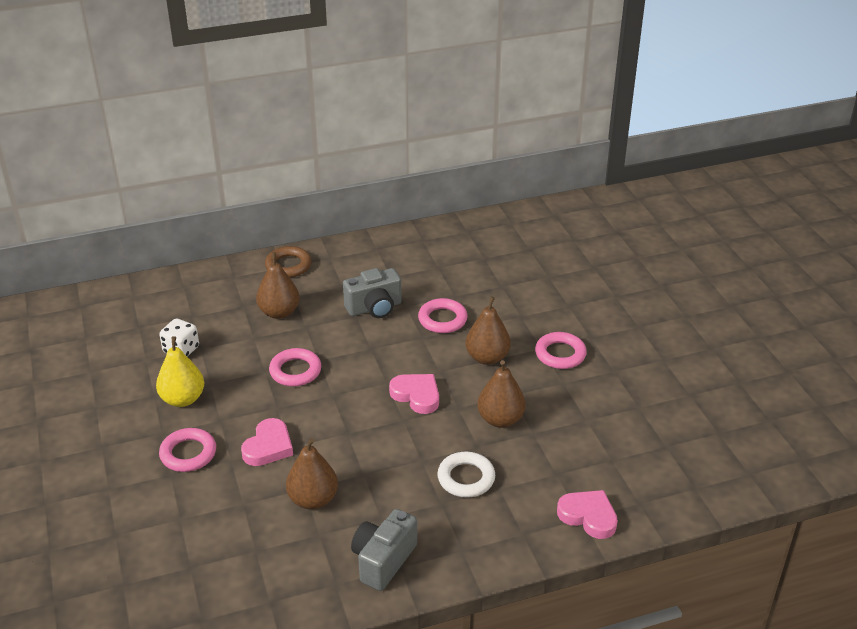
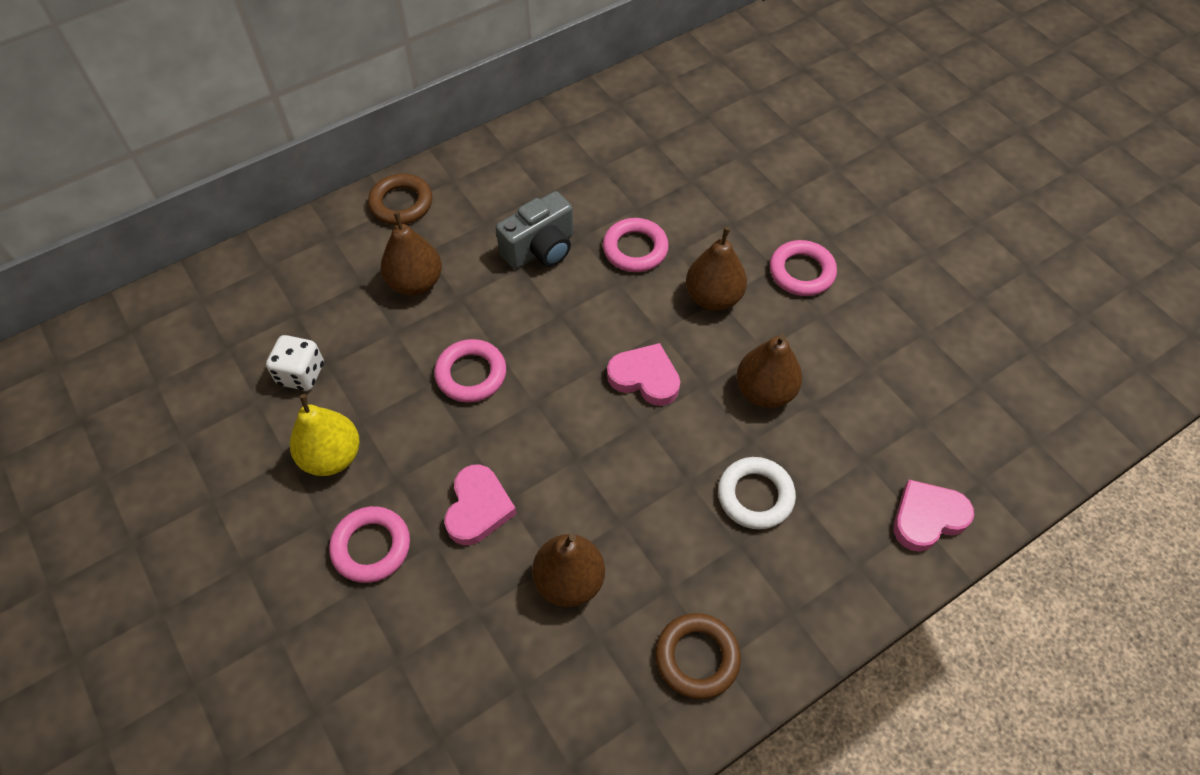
camera: 15 degrees left, 20 degrees up
(383, 560) = (697, 657): grey camera -> brown ring
(588, 516) = (927, 518): pink heart -> pink heart turned 45 degrees counterclockwise

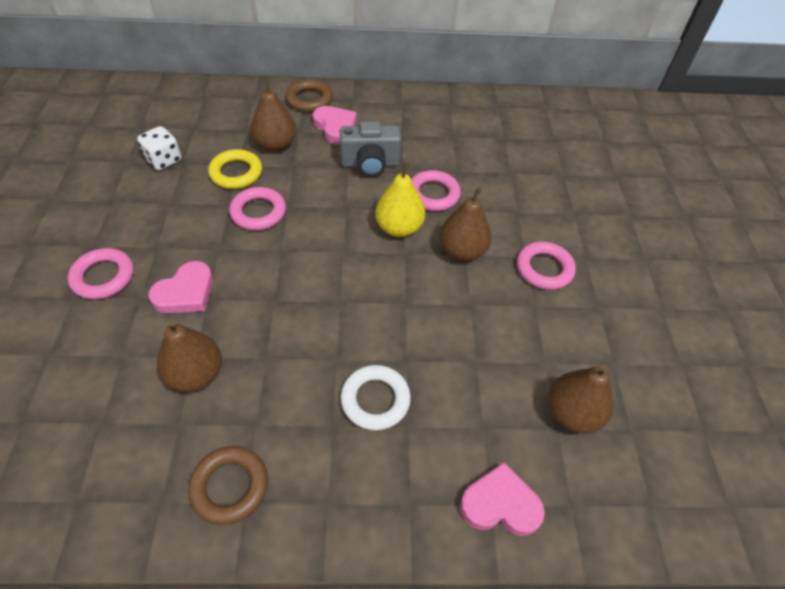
camera: 30 degrees right, 5 degrees down
(332, 456) = (134, 213): yellow pear -> yellow pear (399, 228)
(402, 342) = (236, 173): none -> yellow ring
(645, 378) = (367, 275): pink heart -> pink heart (335, 127)
(764, 391) = (446, 332): brown pear -> brown pear (572, 413)

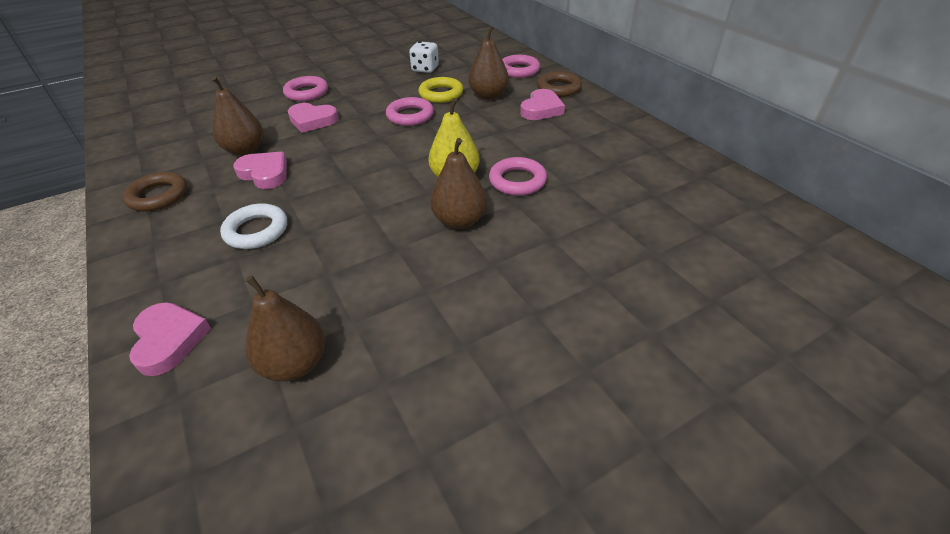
camera: 65 degrees right, 10 degrees down
(269, 367) = (265, 173): none -> pink heart
(370, 164) = (517, 138): grey camera -> none
(544, 269) = (485, 283): pink ring -> pink ring (519, 70)

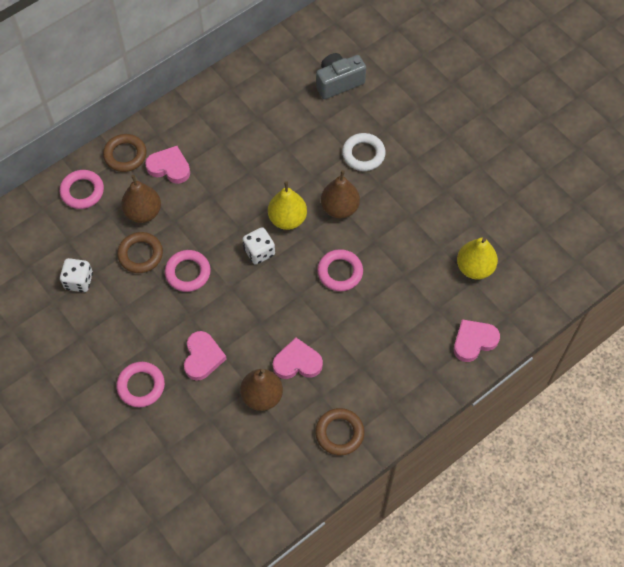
camera: 100 degrees left, 20 degrees up
(256, 231) = (370, 336): white ring -> white ring (363, 154)
(265, 173) = (297, 362): pink heart -> pink heart turned 60 degrees clockwise
(295, 364) = (474, 268): brown pear -> yellow pear
(416, 156) = (259, 252): none -> white dice
(441, 94) = (140, 254): yellow ring -> brown ring
(517, 181) = (286, 177): pink ring -> pink ring (340, 272)
(686, 238) = (338, 82): none -> grey camera

